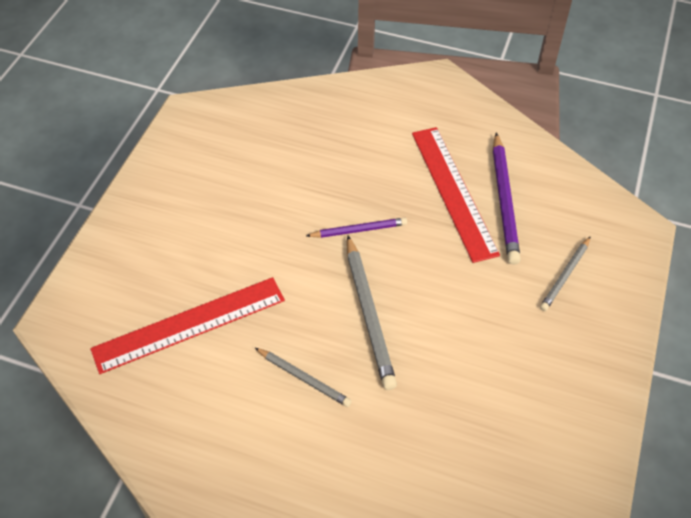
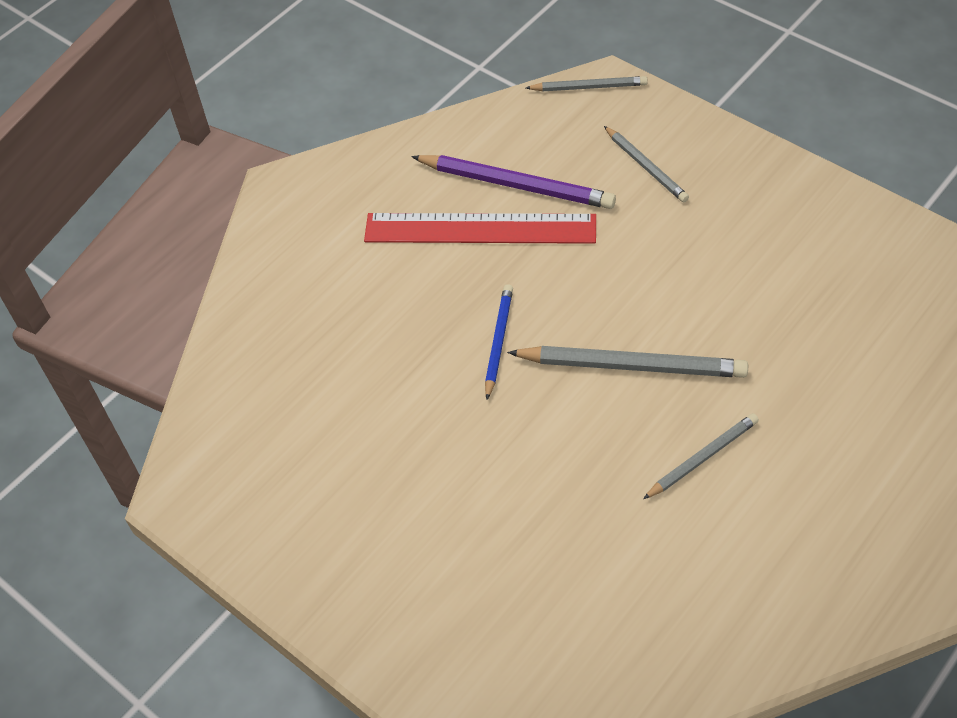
camera: 65 degrees left, 0 degrees up
(189, 324) = (576, 571): red ruler -> none
(359, 230) = (498, 341): purple pencil -> blue pencil
(628, 218) = (589, 87): none -> grey pencil

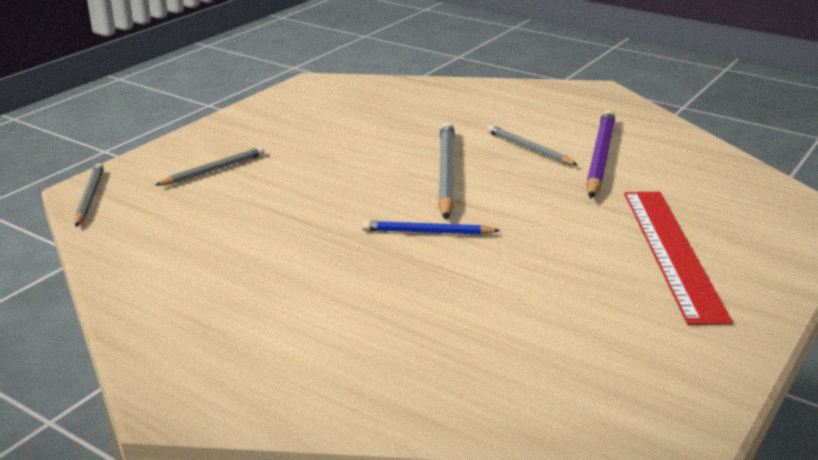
camera: 100 degrees left, 25 degrees down
(480, 229) = (279, 248): red ruler -> red ruler (672, 252)
(516, 185) = (220, 230): purple pencil -> purple pencil (600, 157)

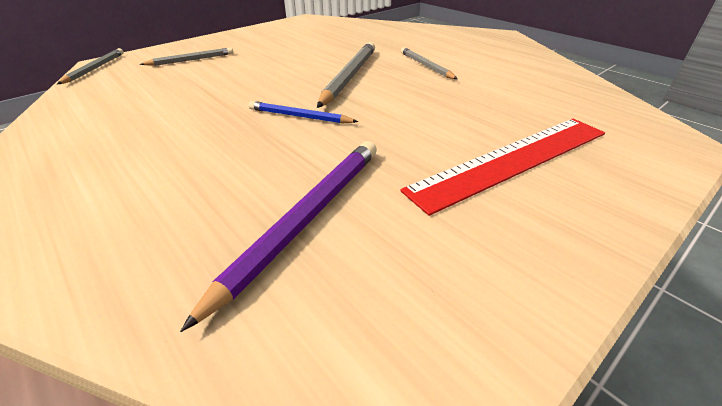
camera: 15 degrees right, 10 degrees up
(600, 157) = (480, 76): purple pencil -> purple pencil (305, 219)
(672, 252) = (512, 160): red ruler -> red ruler turned 45 degrees clockwise

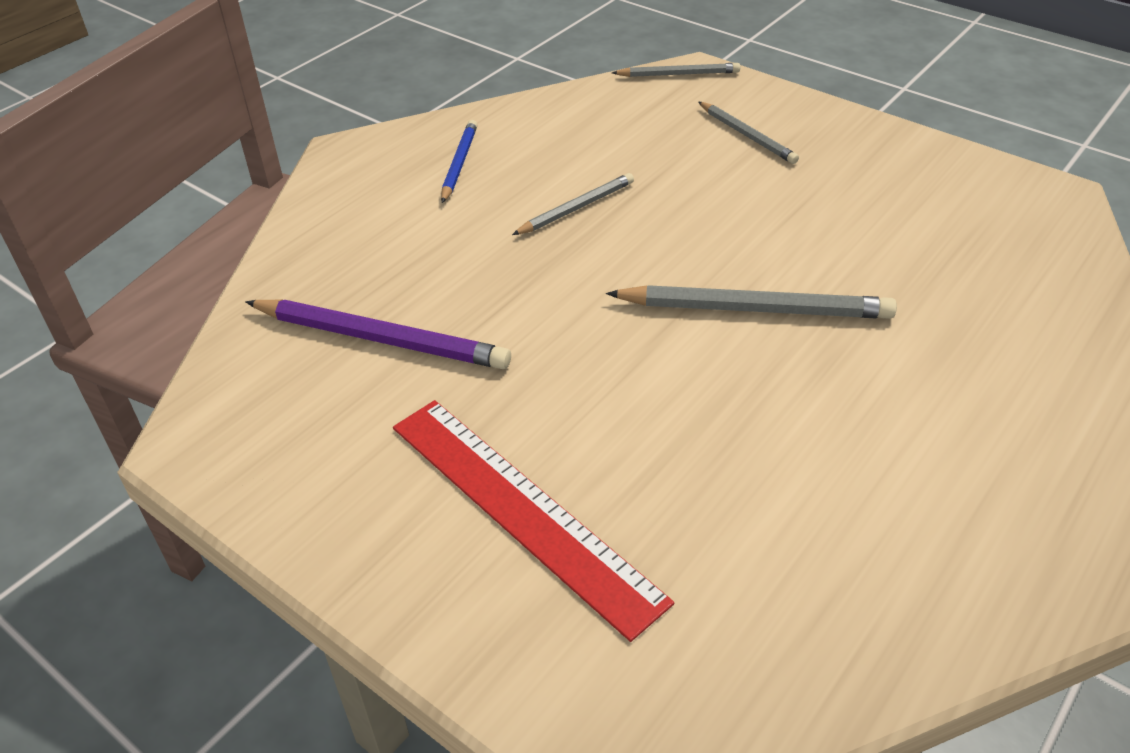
camera: 80 degrees right, 5 degrees up
(299, 116) = (594, 286): blue pencil -> blue pencil (459, 163)
(426, 66) = (855, 400): grey pencil -> grey pencil (576, 208)

